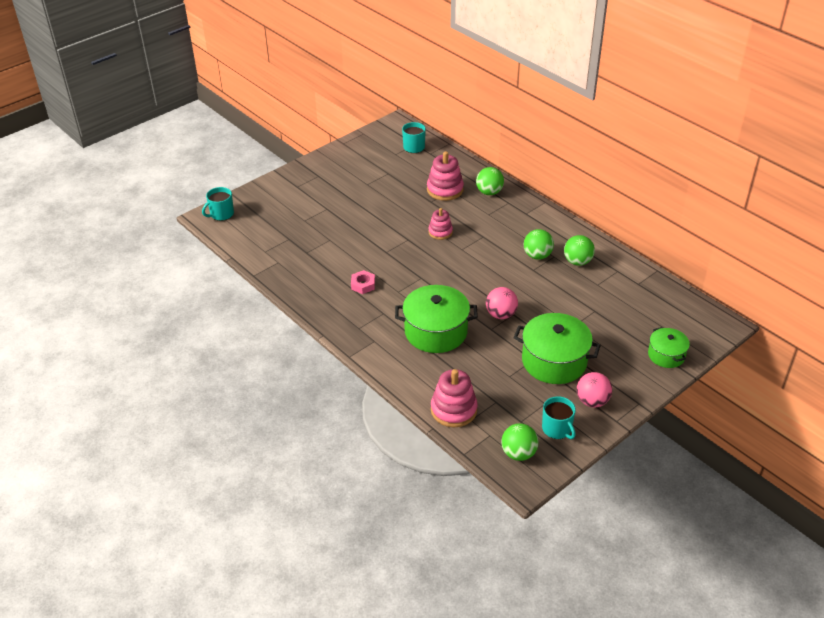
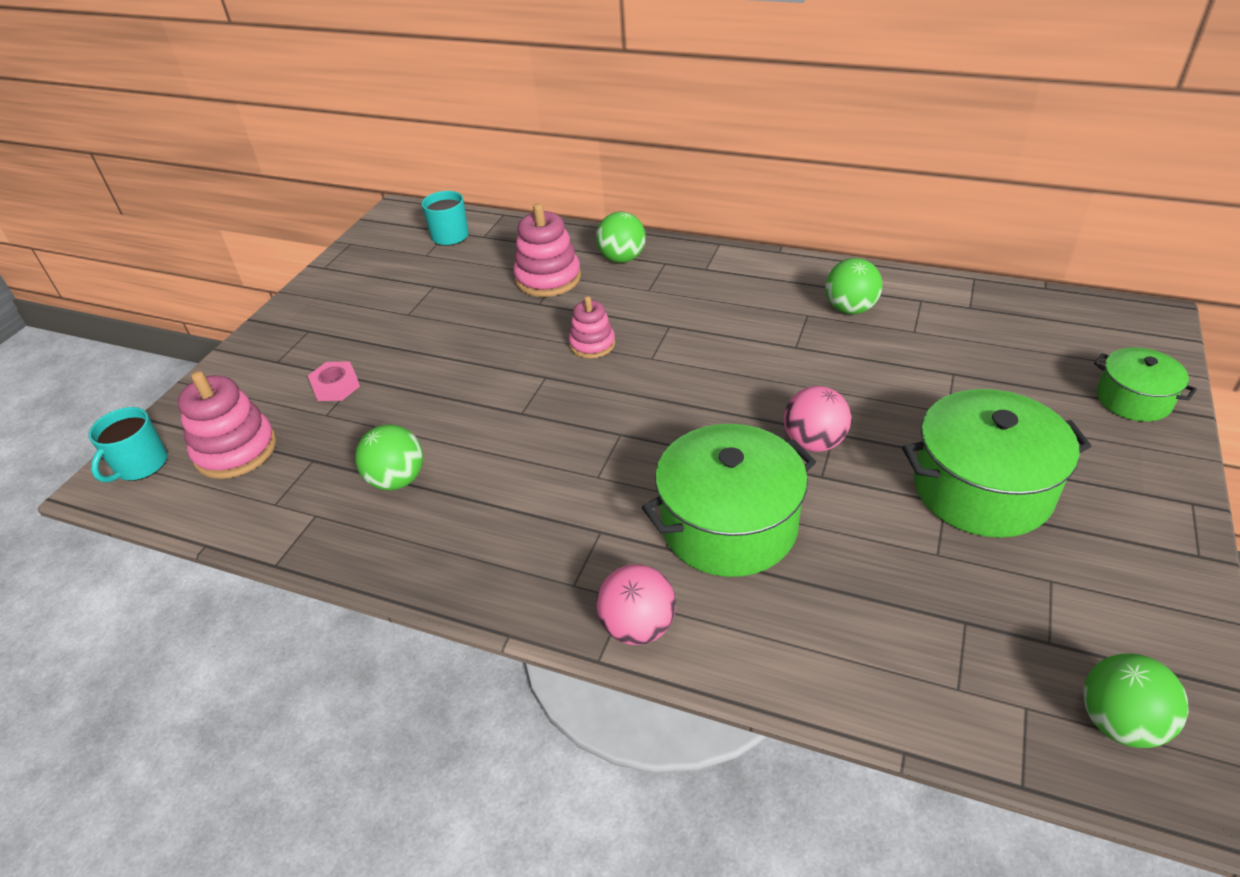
camera: 25 degrees left, 0 degrees up
(363, 285) = (520, 491): pink nut -> pink nut (336, 386)
(453, 410) = (905, 682): pink stacking toy -> pink stacking toy (236, 450)
(537, 255) = (781, 323): green ball -> green ball (397, 480)
(557, 429) = (1126, 625): turquoise mug -> none
(592, 401) = (1120, 536): pink ball -> pink ball (638, 627)

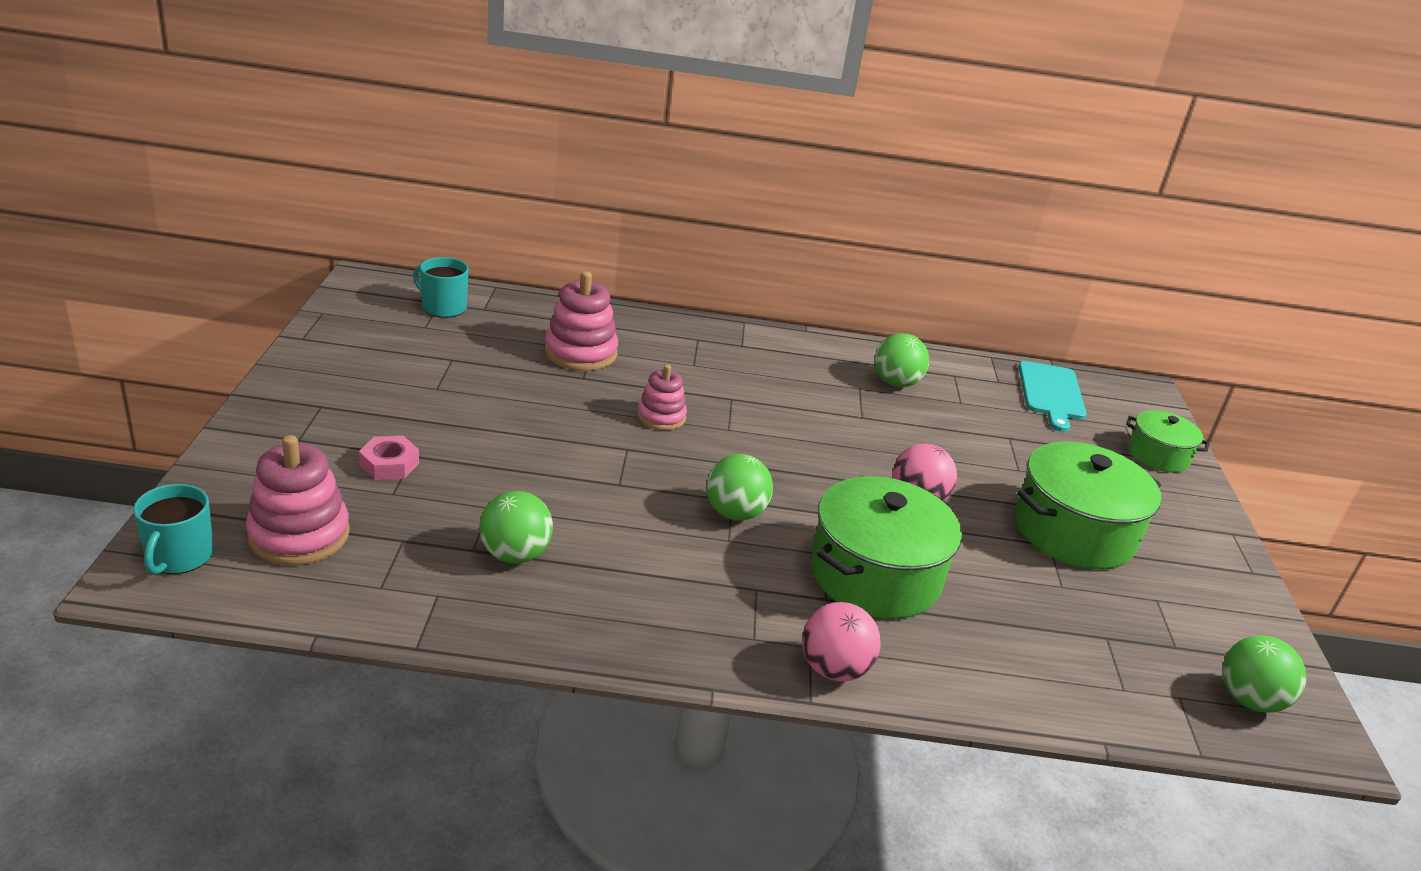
camera: 25 degrees left, 10 degrees down
(622, 259) = (651, 334): green ball -> green ball (735, 513)
(1028, 321) = (1051, 393): none -> turquoise cutting board

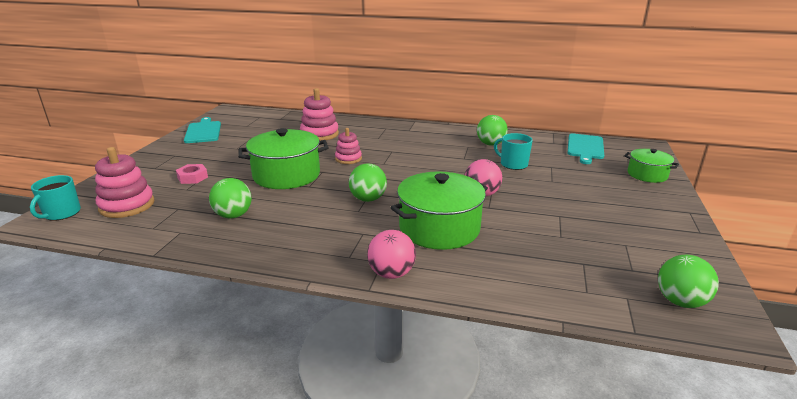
camera: 15 degrees right, 5 degrees down
(345, 341) = (203, 131): none -> turquoise cutting board
(443, 307) = (260, 118): turquoise mug -> turquoise mug (513, 164)
(1074, 531) = (578, 210): green pot -> green pot (286, 175)

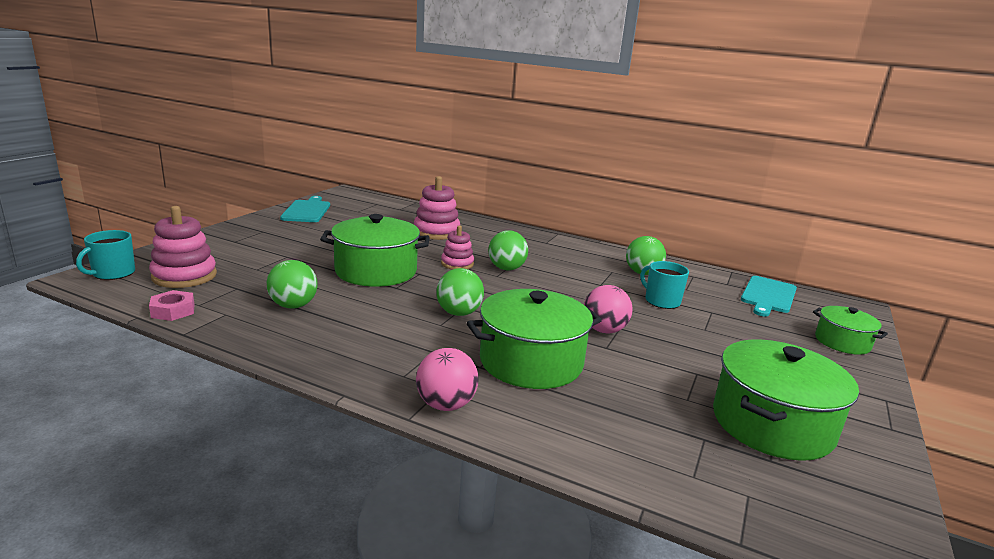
camera: 10 degrees right, 5 degrees down
(192, 177) = (270, 257): pink nut -> pink nut (173, 311)
(623, 244) = (772, 424): none -> green pot
(680, 301) = (825, 515): green ball -> green ball (506, 268)

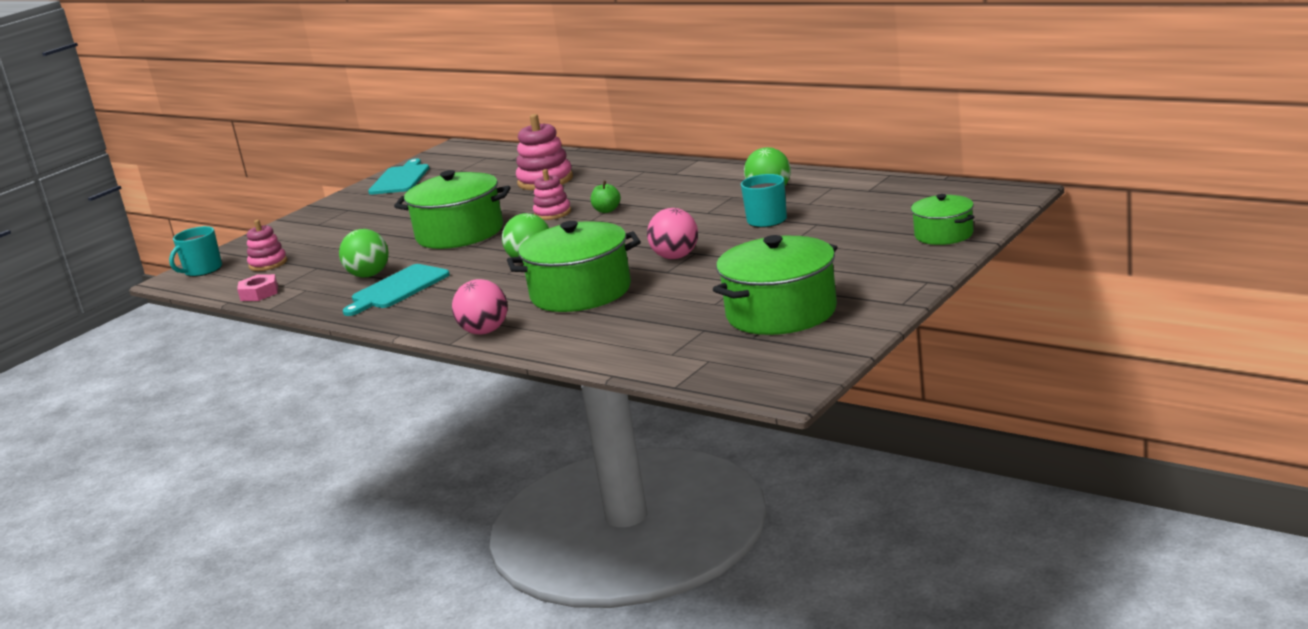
camera: 15 degrees right, 0 degrees up
(184, 276) = (268, 264): pink stacking toy -> pink stacking toy, size x0.63
(506, 268) = (607, 210): green ball -> green apple
(768, 296) = (907, 197): turquoise cutting board -> turquoise cutting board (397, 289)

